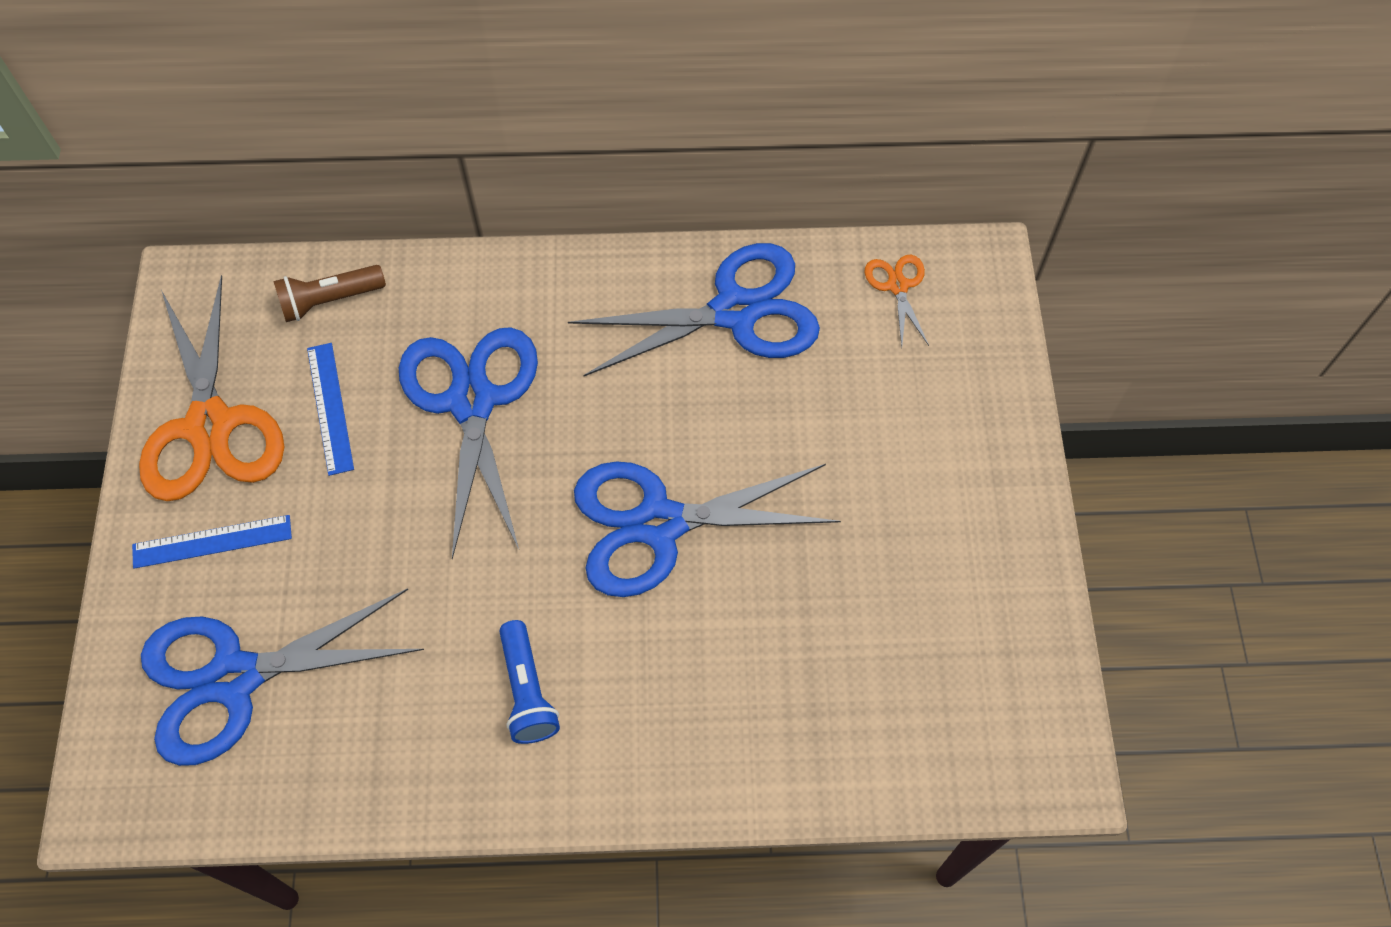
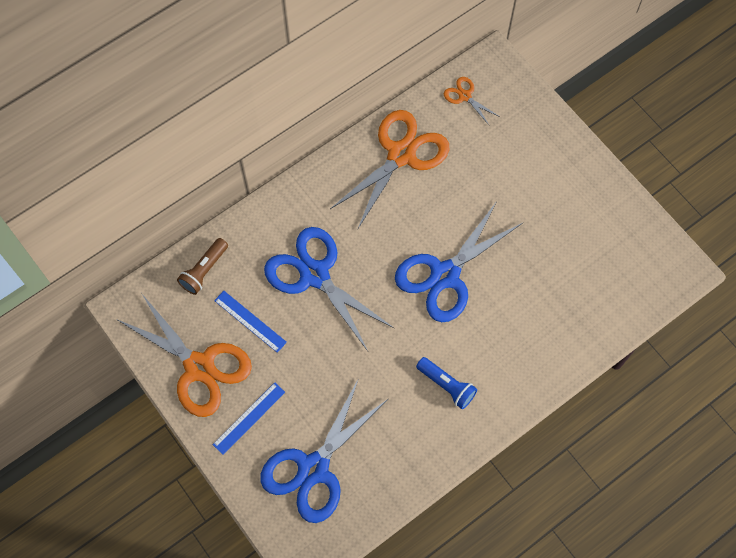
camera: 35 degrees left, 5 degrees up
(735, 312) = (401, 154): blue scissors -> orange scissors

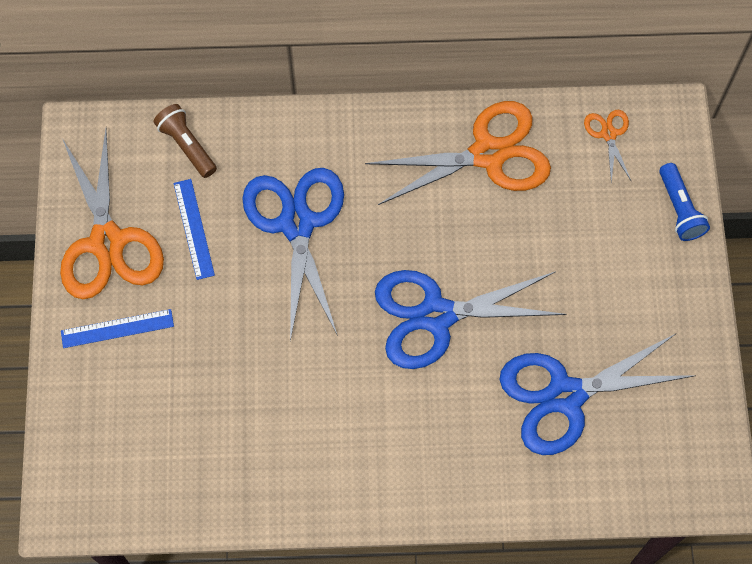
camera: 35 degrees right, 0 degrees up
(204, 271) = (187, 145): brown flashlight -> brown flashlight turned 75 degrees clockwise
(313, 469) = (142, 426): blue scissors -> blue scissors (565, 395)
(447, 385) = (347, 435): blue flashlight -> blue flashlight (679, 209)

